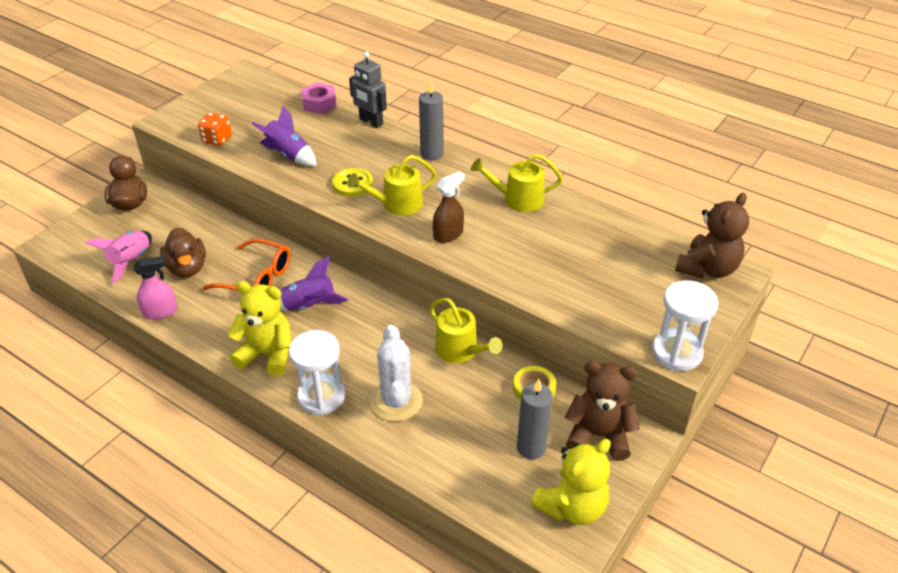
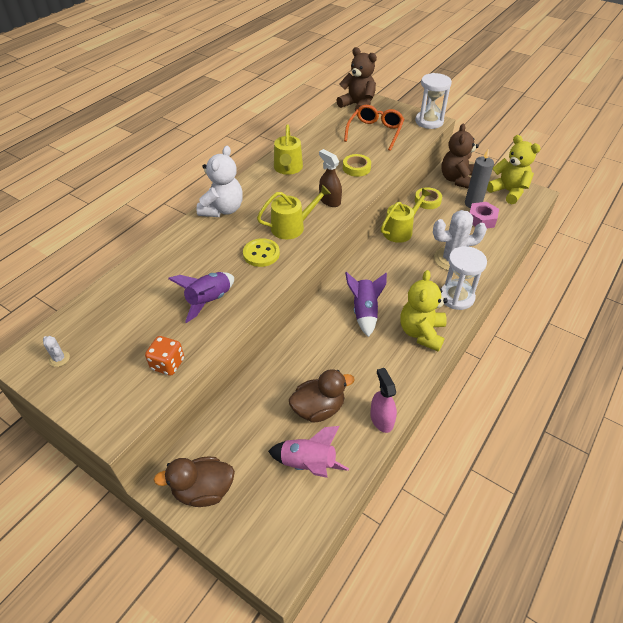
camera: 90 degrees left, 5 degrees up
(239, 89) = (59, 359): none -> white cactus
(257, 278) = (332, 350): orange glasses -> orange glasses (375, 132)
(319, 104) = (117, 285): pink nut -> pink nut (481, 219)
(371, 122) = (162, 247): grey robot -> none
(397, 204) = (292, 227): yellow watering can -> yellow watering can turned 90 degrees counterclockwise
(431, 154) = (222, 209): grey candle -> white teddy bear
(524, 261) = (356, 168): none -> yellow tape

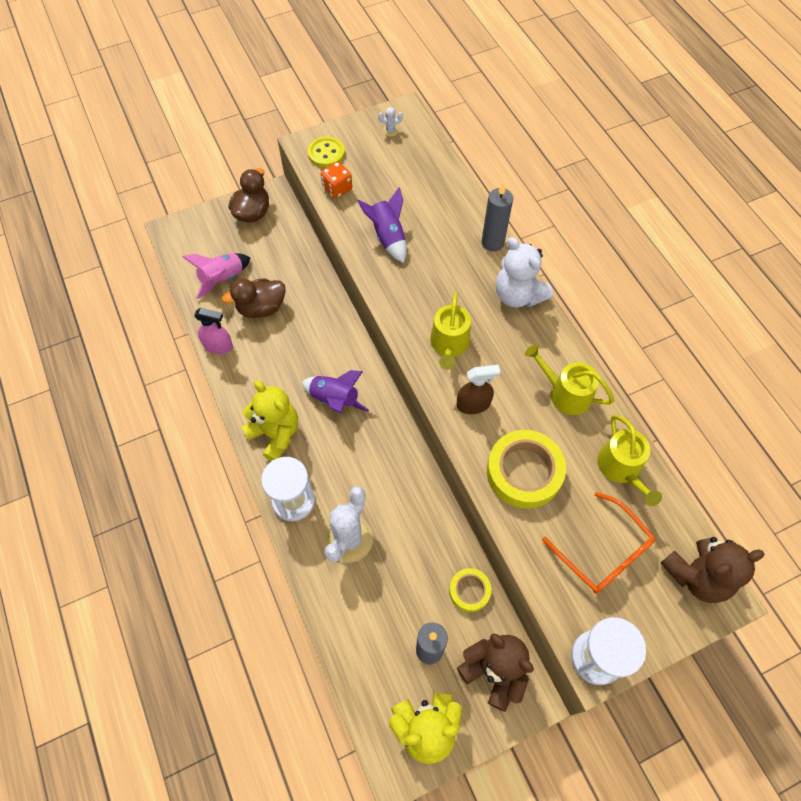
camera: 120 degrees right, 15 degrees up
(178, 238) = (492, 242): none -> grey candle
(261, 254) = (424, 299): yellow button -> yellow button (326, 153)
(318, 408) = (261, 308): brown duck -> brown duck turned 60 degrees clockwise
(356, 168) = (524, 472): yellow tape -> yellow tape, size x1.82
(400, 230) = (432, 515): yellow watering can -> yellow watering can (621, 468)
(481, 219) = (392, 634): pink nut -> none

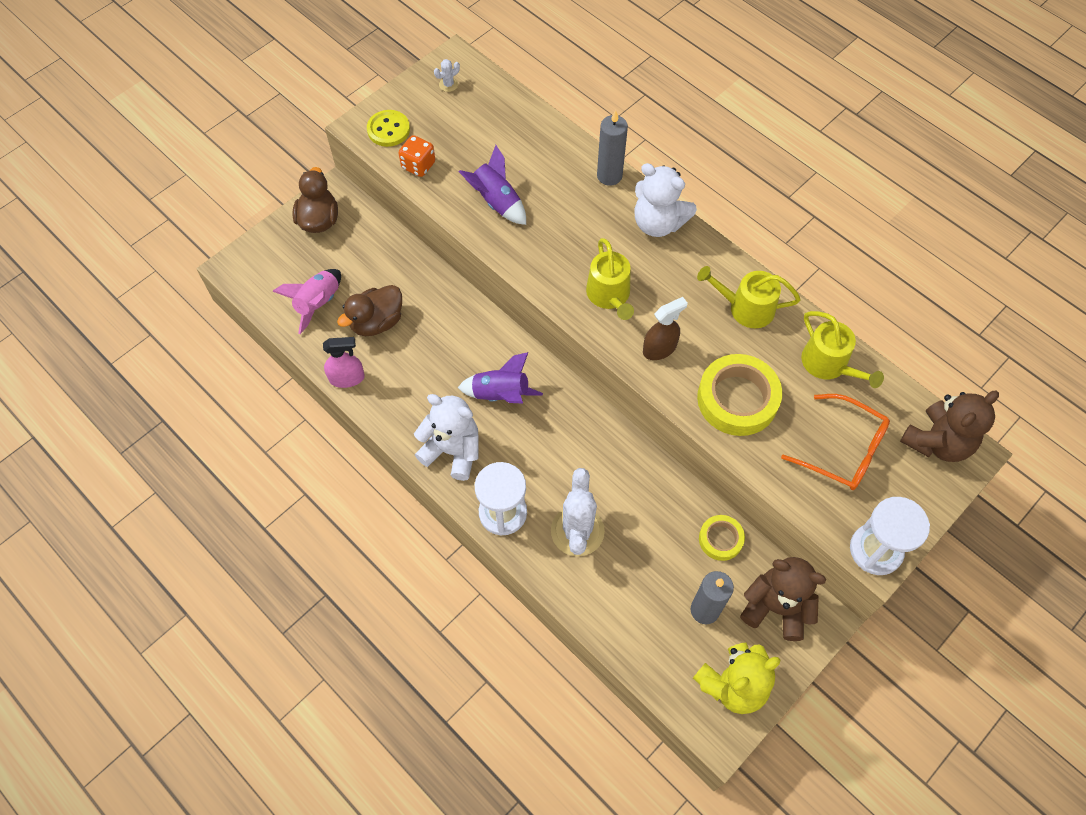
camera: 20 degrees left, 0 degrees up
(275, 434) = (452, 451): yellow teddy bear -> white teddy bear

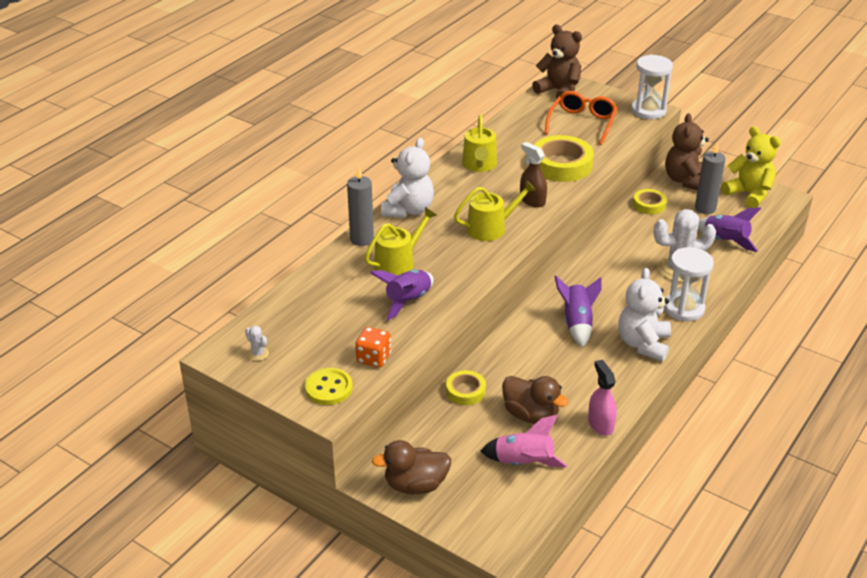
camera: 100 degrees left, 25 degrees down
(423, 275) = (465, 391): none -> yellow tape
(626, 609) = (725, 241): none -> purple rocket
(828, 364) = (515, 130): yellow watering can -> yellow watering can (398, 263)

